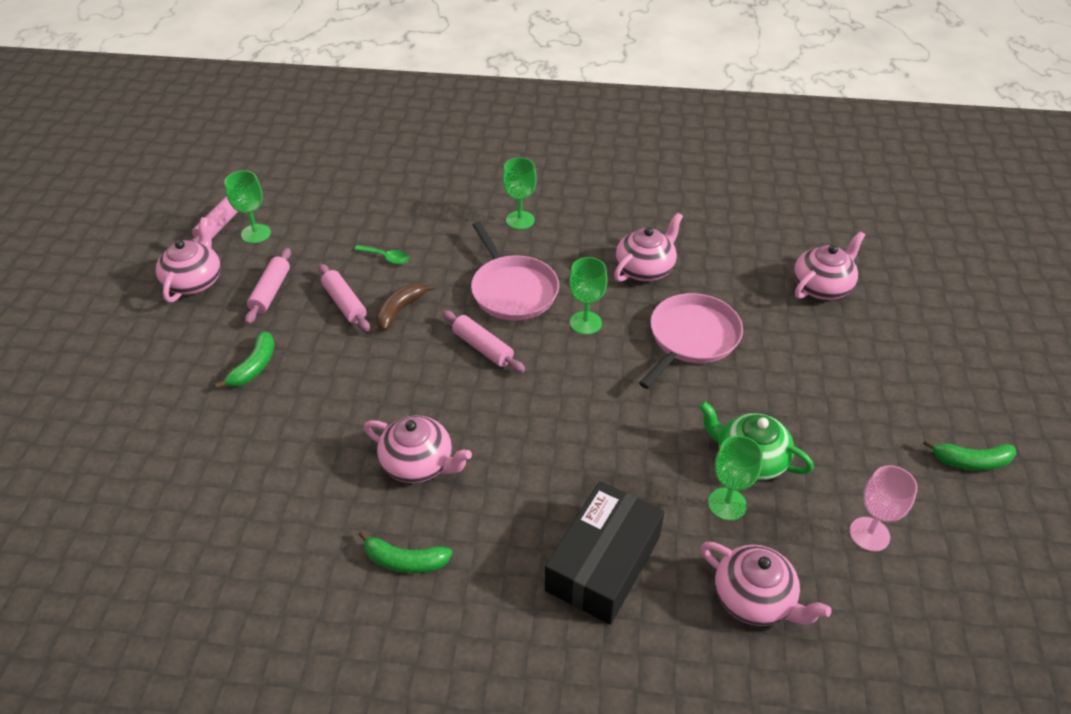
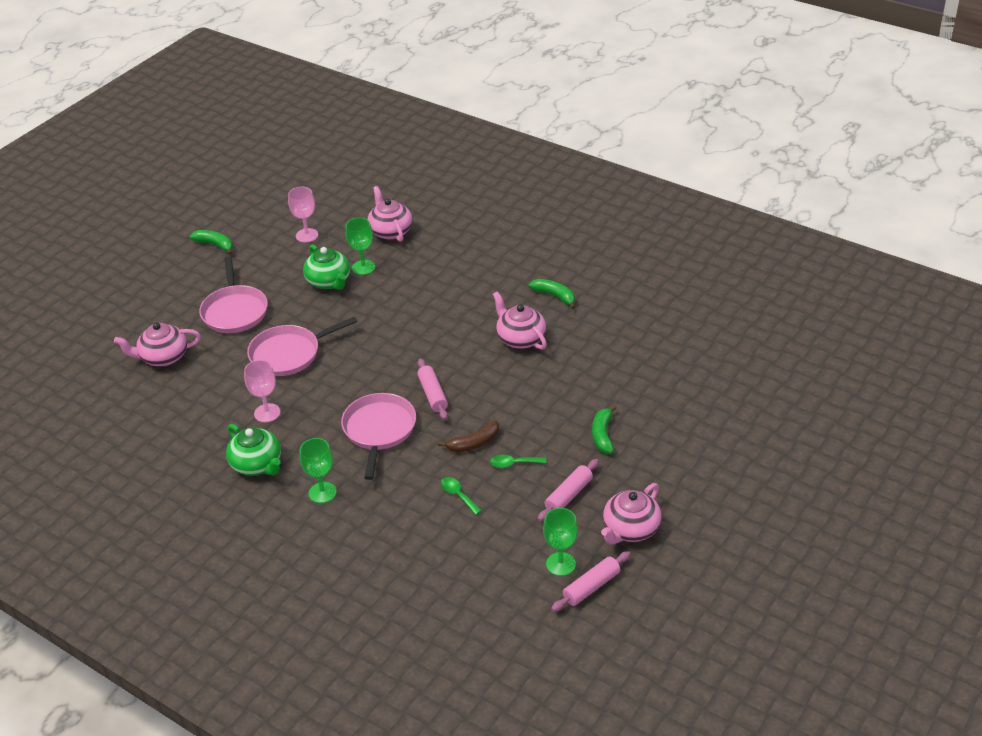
camera: 150 degrees left, 5 degrees down
(254, 367) = (603, 435): green banana -> green banana turned 45 degrees counterclockwise
(344, 303) = (513, 463): pink rolling pin -> green spoon
(585, 323) = (348, 388): green goblet -> none
(603, 563) = (451, 264): black box -> none
(604, 222) = (257, 464): none -> green teapot
(645, 269) = (267, 413): pink teapot -> pink goblet
(816, 369) = (235, 311): none -> pink pan

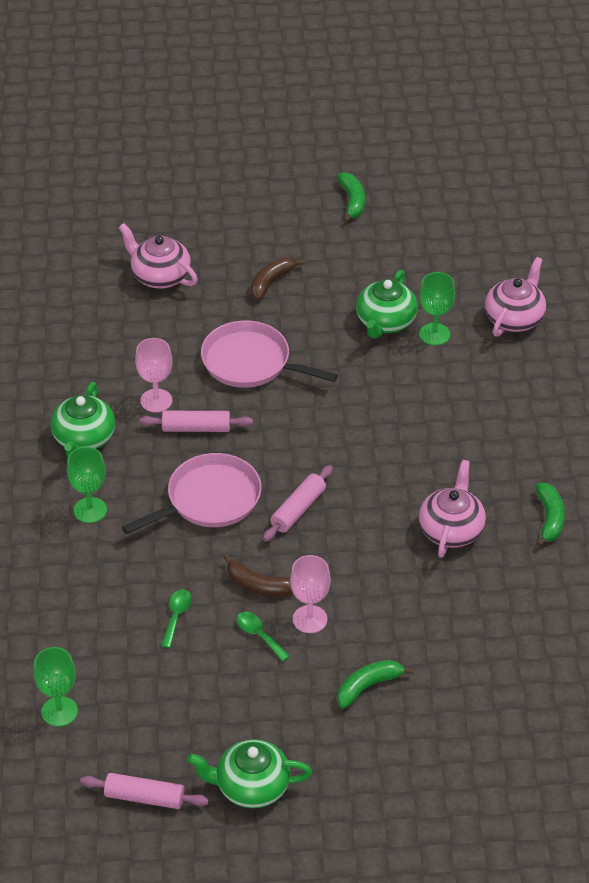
camera: 50 degrees right, 5 degrees up
(235, 311) = (271, 282): pink pan -> brown banana
(307, 235) = (438, 258): pink goblet -> pink goblet (310, 619)
(560, 564) = (154, 754): green goblet -> green goblet (59, 711)
(569, 495) = (254, 707): pink rolling pin -> pink rolling pin (196, 428)
(630, 529) = (251, 787): pink teapot -> green teapot

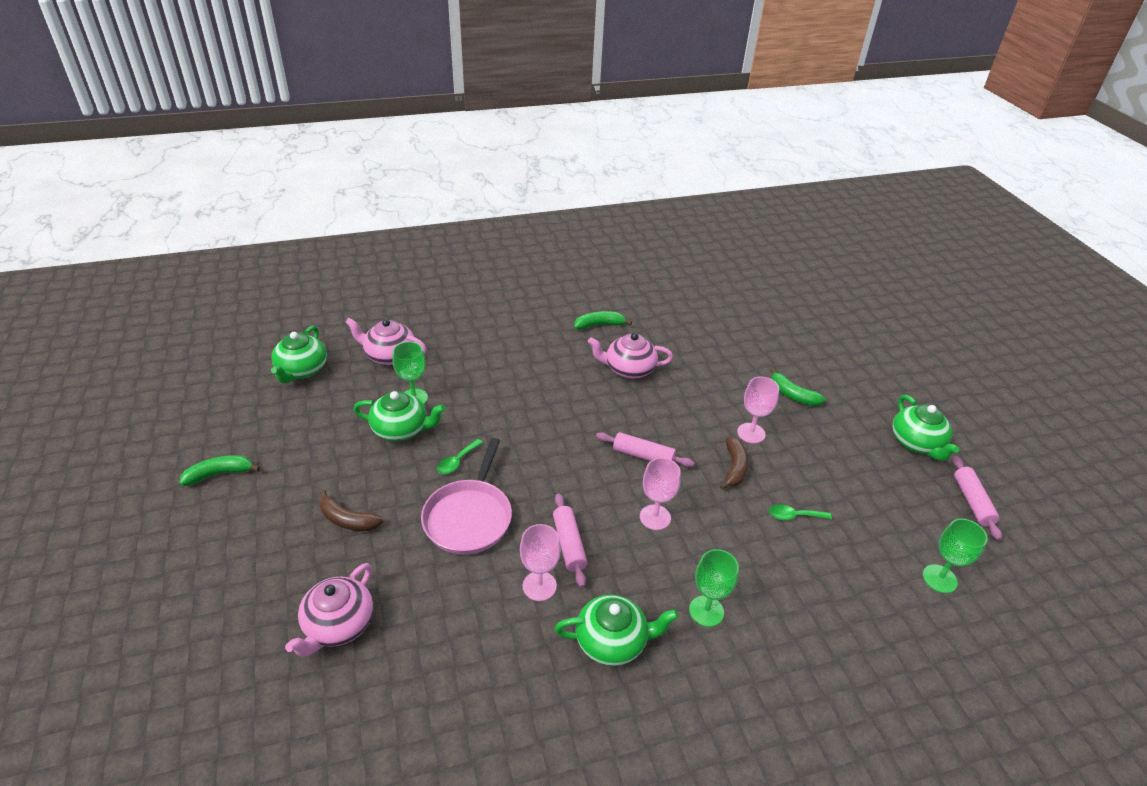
camera: 105 degrees left, 5 degrees down
(209, 499) = (655, 517): pink pan -> pink goblet
(259, 635) = (782, 460): green spoon -> green spoon (457, 461)
(499, 250) = (302, 370): none -> green teapot

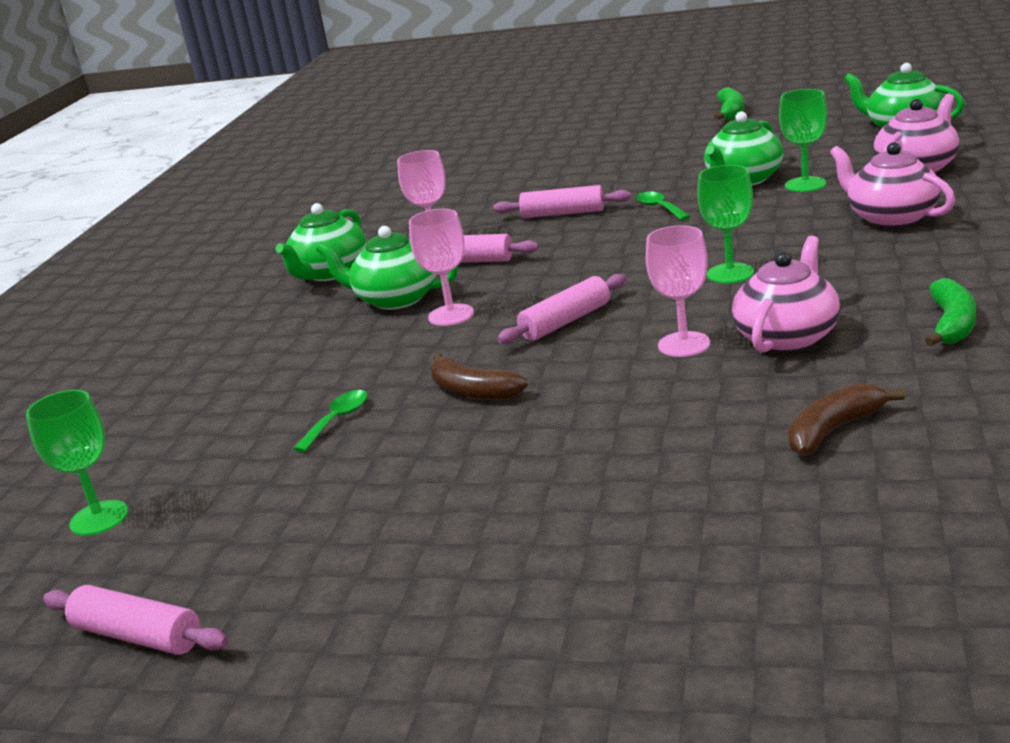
camera: 125 degrees right, 15 degrees down
(338, 625) = (492, 166): pink teapot -> pink teapot (891, 217)
(347, 520) = (615, 163): brown banana -> brown banana (834, 430)
(469, 517) = (563, 213): pink pan -> pink rolling pin
(706, 611) = (295, 326): green goblet -> green goblet (730, 273)
(751, 433) = (531, 426): pink goblet -> pink goblet (684, 344)
(792, 395) = (592, 505): green banana -> none
(916, 443) = (322, 633): green teapot -> green teapot (395, 299)

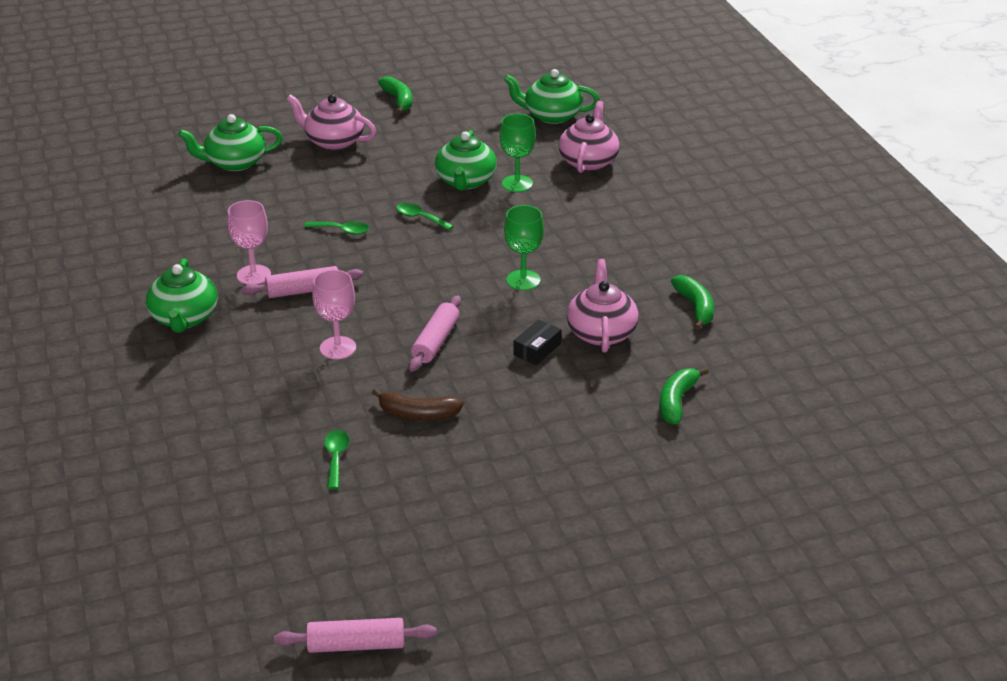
camera: 35 degrees left, 10 degrees up
(99, 518) = (226, 575): green goblet -> none
(395, 299) = (274, 338): green teapot -> green teapot (234, 163)
(563, 213) = (342, 230): pink rolling pin -> green spoon
(684, 344) = (537, 349): pink goblet -> black box
(834, 430) = (676, 401): brown banana -> green banana
(891, 217) = (600, 214): pink teapot -> pink teapot (333, 141)

